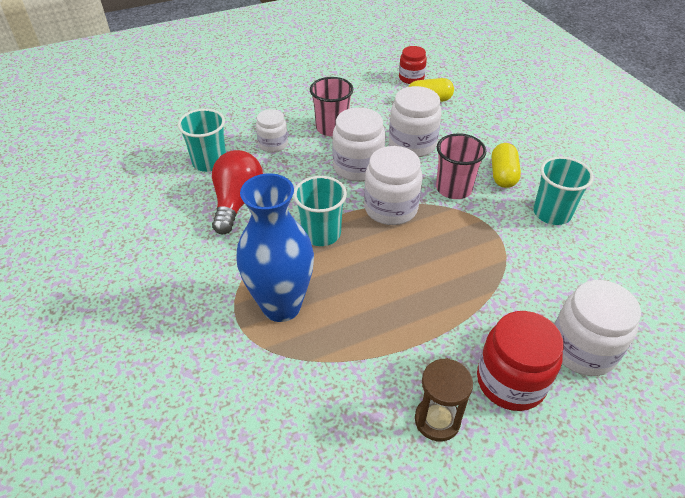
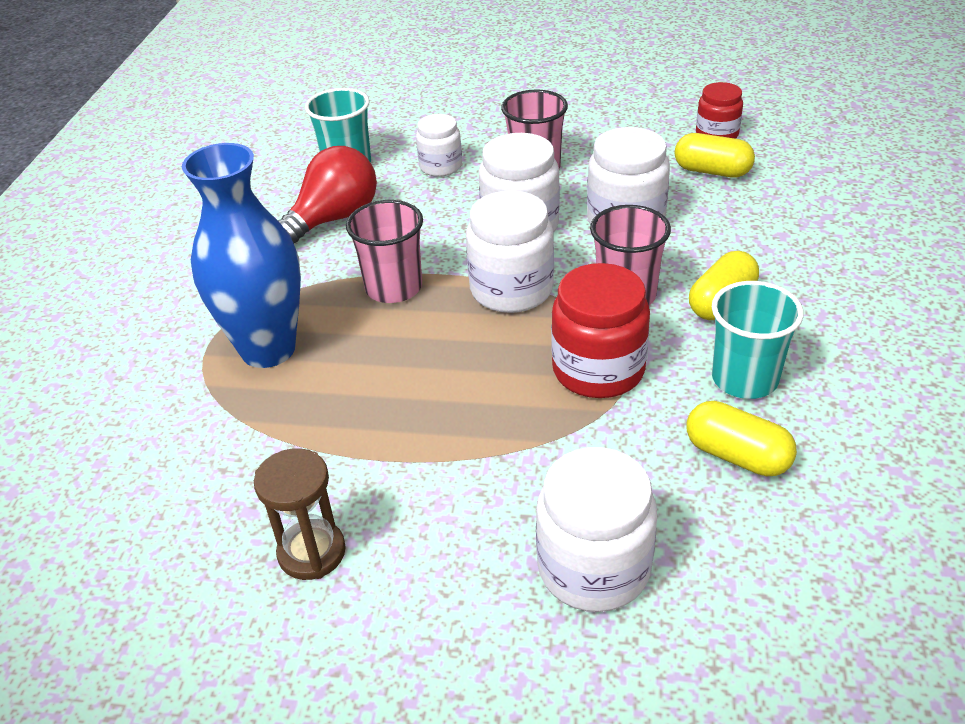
camera: 35 degrees right, 5 degrees down
(321, 233) = (393, 288): turquoise cup -> pink cup
(510, 381) = (449, 556): red jar -> red jar (598, 370)
(586, 256) = (737, 456): none -> yellow capsule

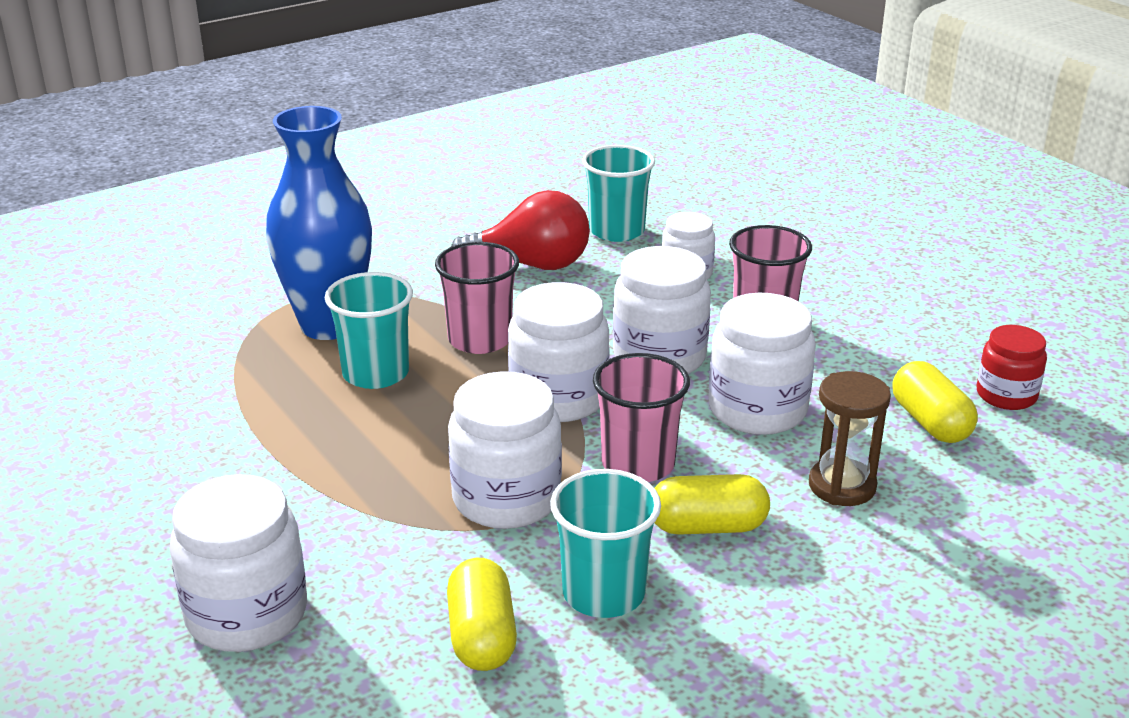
camera: 45 degrees right, 10 degrees down
(312, 552) = (129, 464): brown hourglass -> brown hourglass (842, 486)
(367, 357) = (375, 373): none -> turquoise cup
(598, 370) = (506, 498): red jar -> white jar

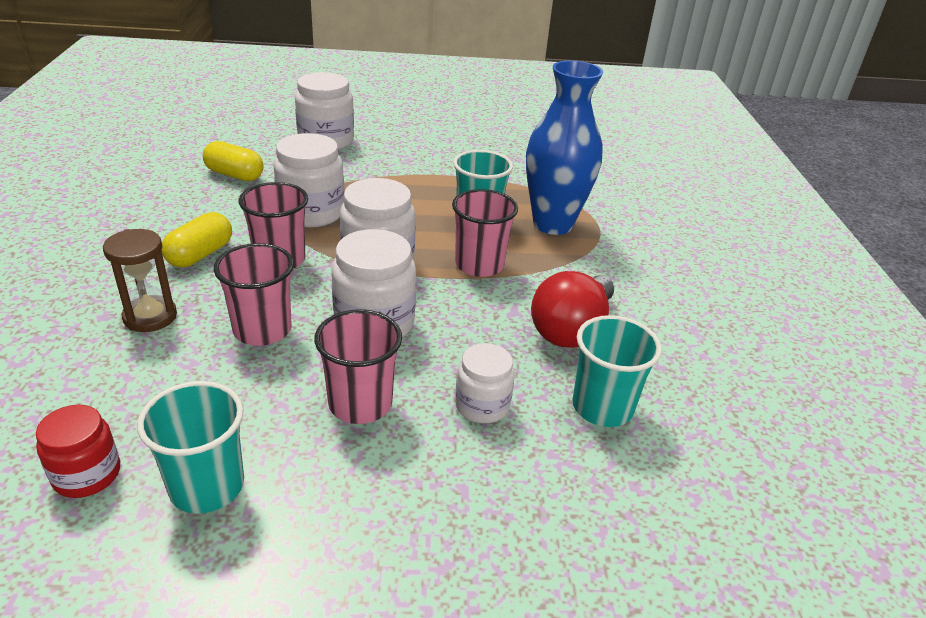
camera: 120 degrees right, 5 degrees up
(603, 593) = (209, 208): turquoise cup -> turquoise cup (207, 486)
(757, 410) = (262, 330): white jar -> pink cup
(930, 422) = (132, 401): yellow capsule -> none

